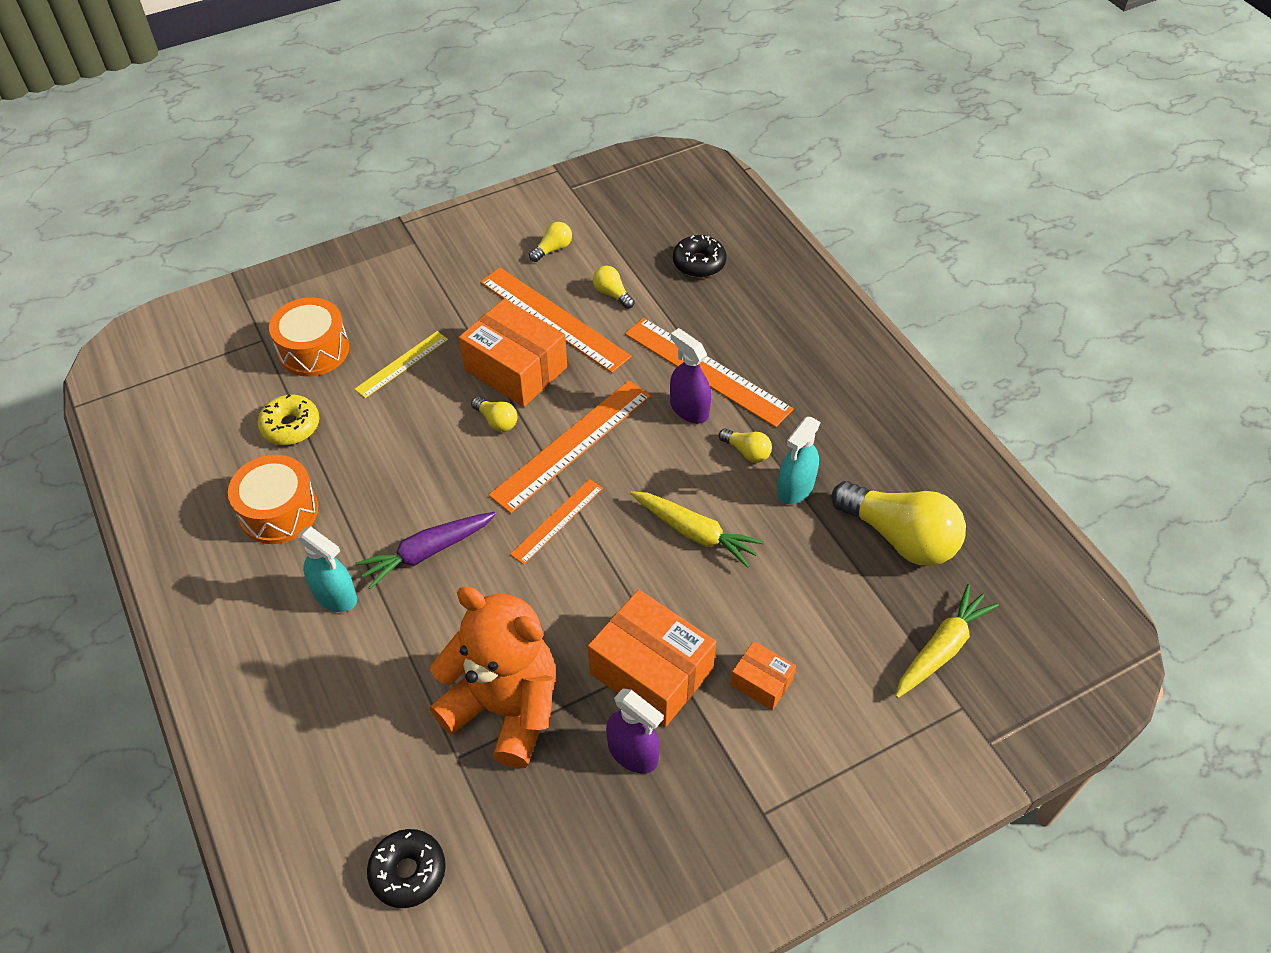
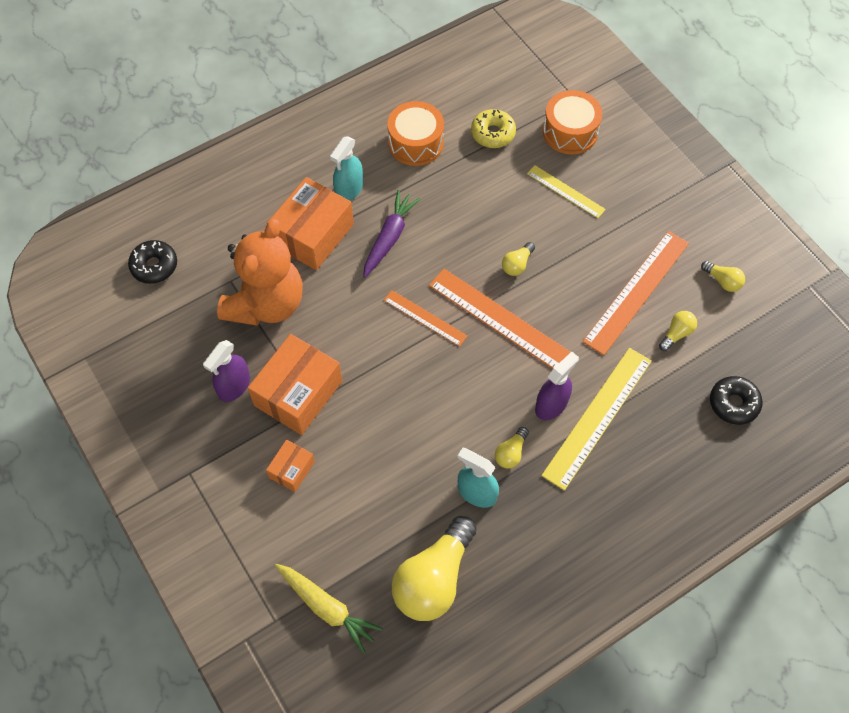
camera: 85 degrees right, 10 degrees up
(427, 552) = (389, 238): purple carrot -> purple carrot turned 60 degrees clockwise
(516, 368) = (575, 270): orange box -> orange box (313, 234)
(695, 533) = (423, 416): yellow carrot -> none
(707, 371) = (597, 417): orange ruler -> yellow ruler

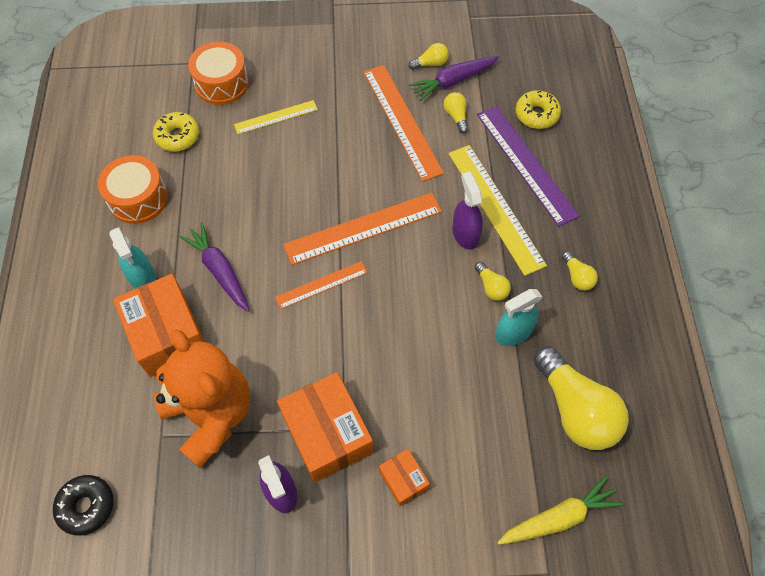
camera: 60 degrees left, 0 degrees up
(517, 264) = (319, 188): yellow light bulb -> yellow light bulb (577, 277)
(666, 420) = (525, 164): none -> purple ruler
(716, 311) = (453, 81): none -> purple carrot
(733, 403) = (536, 114): black donut -> yellow donut

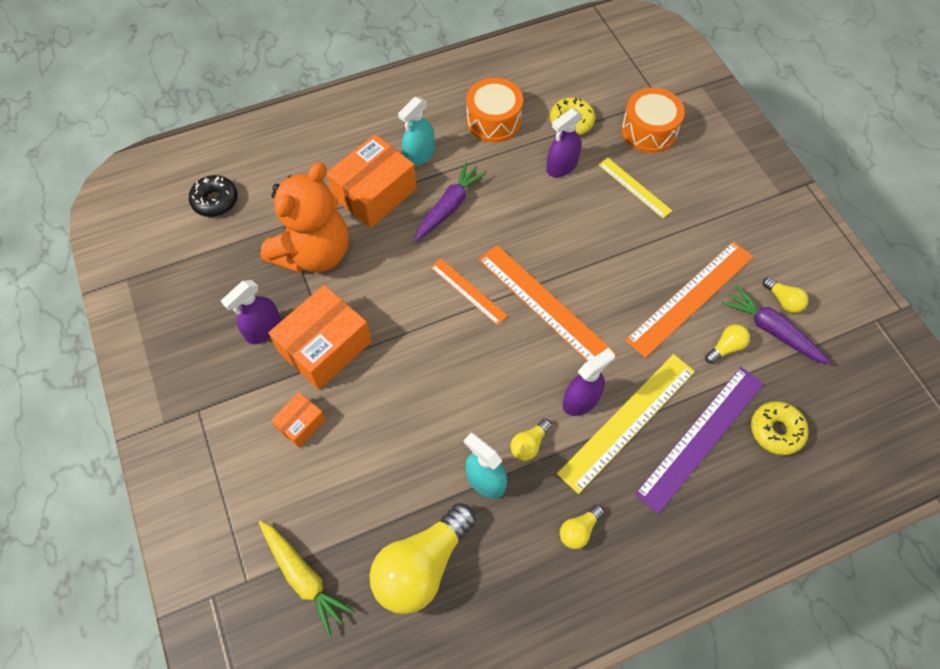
camera: 70 degrees right, 0 degrees up
(223, 162) = (561, 166): none -> purple spray bottle

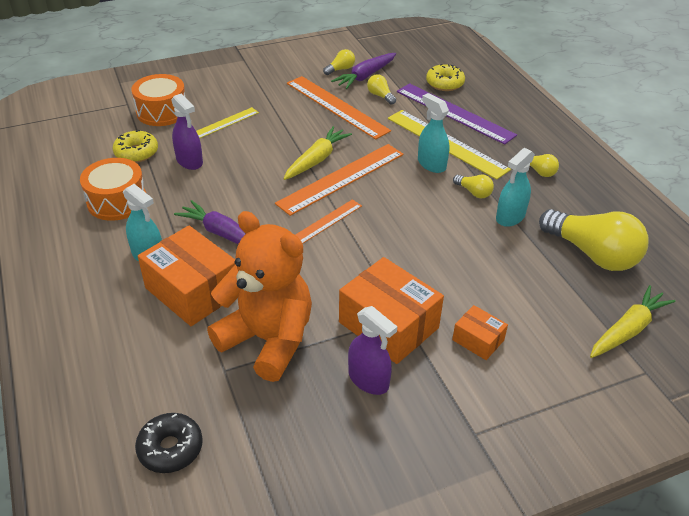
camera: 90 degrees left, 20 degrees down
(576, 280) = (316, 160): none -> yellow carrot
(581, 400) = (431, 164): purple spray bottle -> turquoise spray bottle

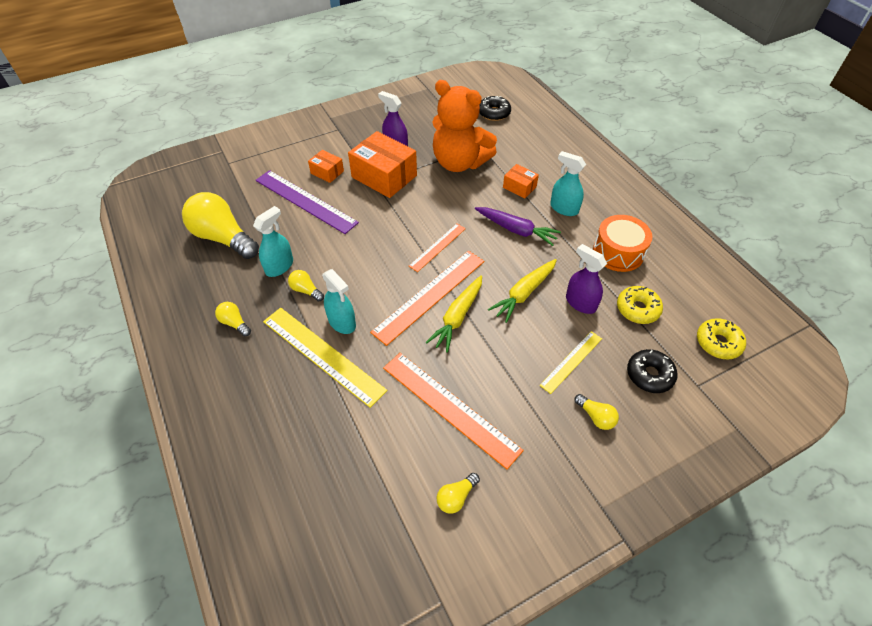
camera: 175 degrees right, 10 degrees up
(162, 112) = (649, 375): orange drum -> black donut
(192, 290) = (519, 187): orange box -> orange box, size x0.51
(365, 76) = (419, 482): purple carrot -> none
(380, 96) = (397, 436): yellow light bulb -> yellow light bulb (596, 417)
(444, 83) = (308, 477): yellow donut -> yellow donut (718, 343)
(454, 113) = (305, 410): purple ruler -> purple ruler (305, 201)
(627, 330) = (226, 185): yellow carrot -> yellow carrot (524, 293)

